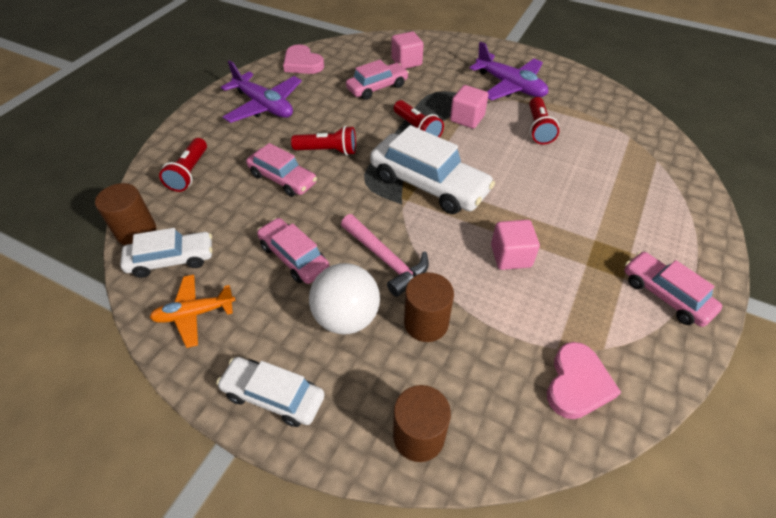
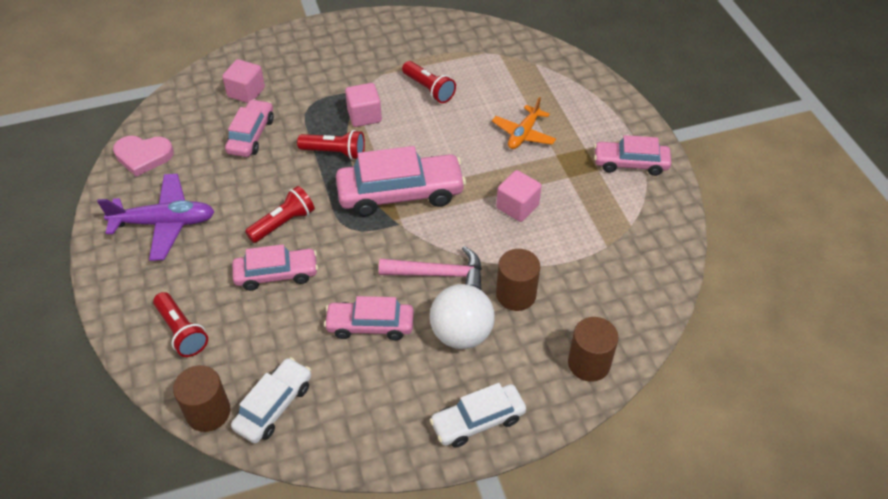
camera: 45 degrees left, 0 degrees up
(194, 313) = (350, 423): orange plane -> orange plane (523, 134)
(429, 184) = (400, 193): white car -> pink car
(510, 86) = (365, 62): purple plane -> none
(577, 384) = (638, 259): pink heart -> none

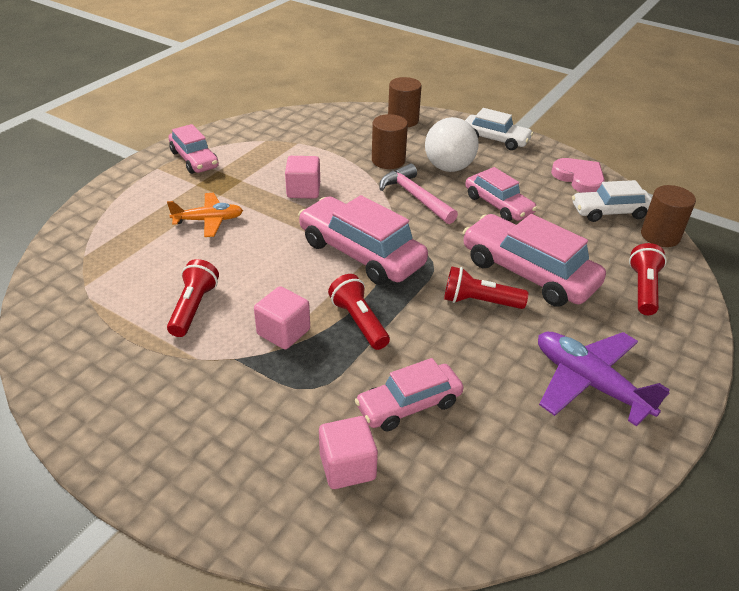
camera: 130 degrees left, 10 degrees down
(143, 156) = (551, 483): pink heart -> pink heart (579, 178)
(276, 274) = (528, 273): pink car -> pink car, size x1.61

